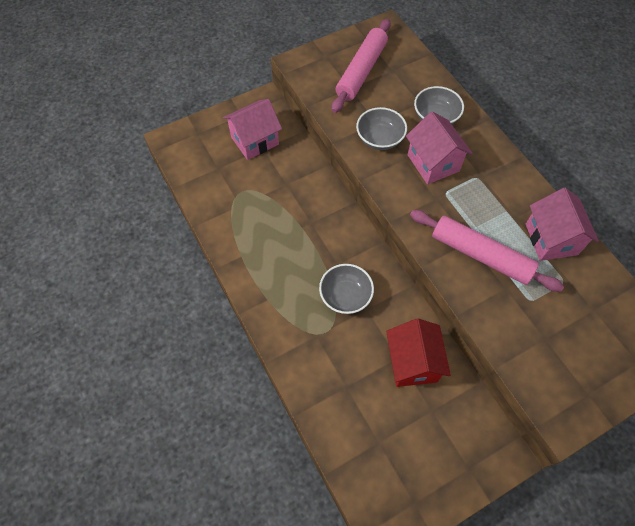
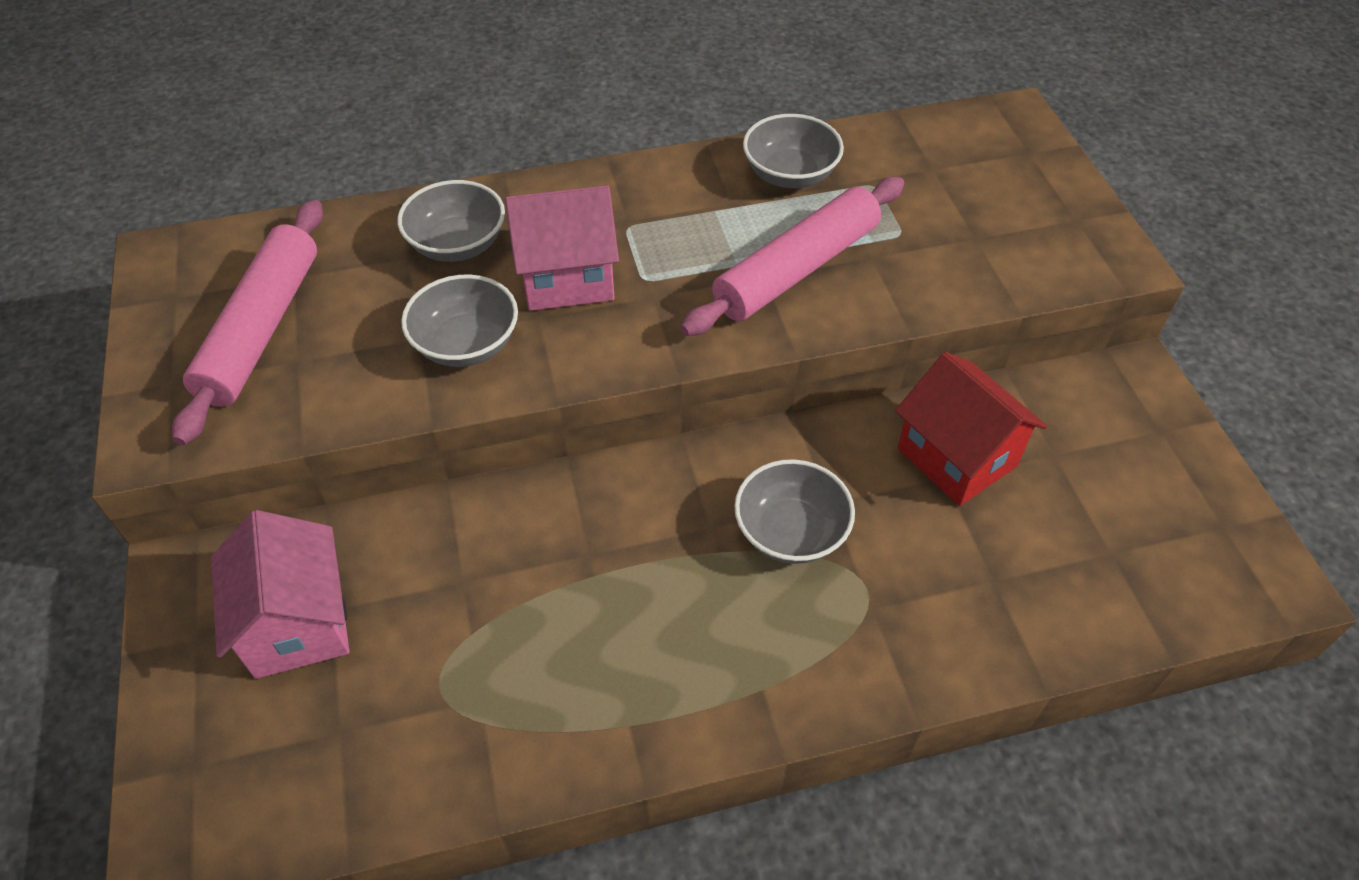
camera: 75 degrees left, 10 degrees down
(361, 71) = (261, 329): pink rolling pin -> pink rolling pin turned 60 degrees clockwise
(412, 362) = (956, 457): red house -> red house turned 45 degrees clockwise
(551, 239) = (790, 174): pink house -> grey bowl

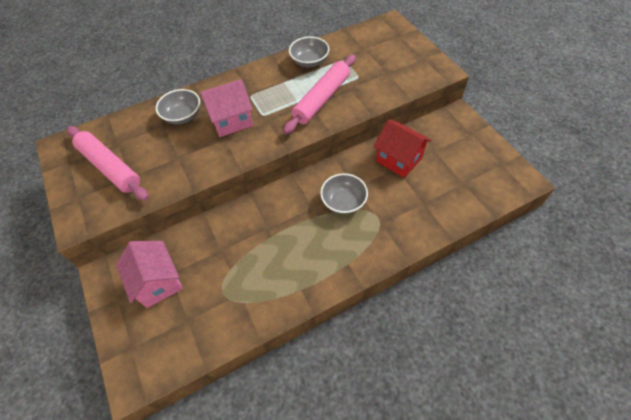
camera: 10 degrees left, 5 degrees up
(261, 329) = (110, 167): pink rolling pin -> pink rolling pin turned 45 degrees counterclockwise
(466, 344) = (198, 156): grey bowl -> none

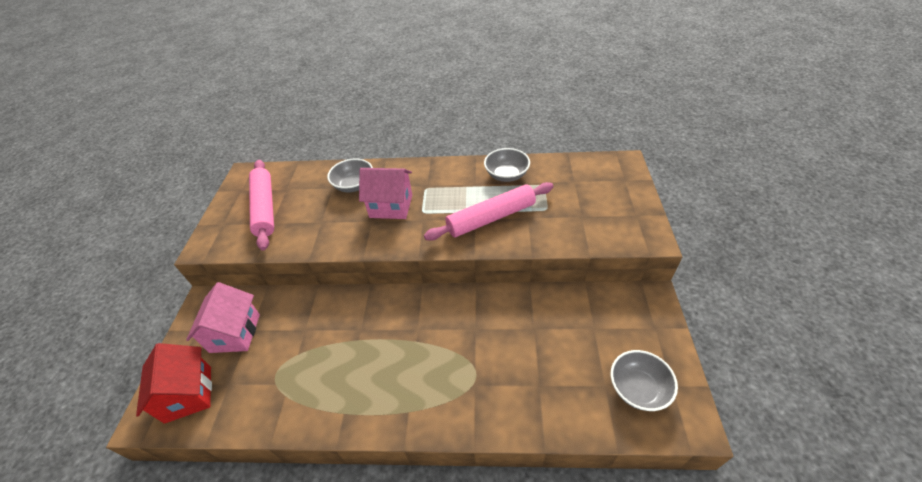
camera: 30 degrees right, 10 degrees down
(343, 202) = (452, 339): grey bowl -> grey bowl (638, 388)
(398, 159) = (544, 320): red house -> red house (188, 394)

